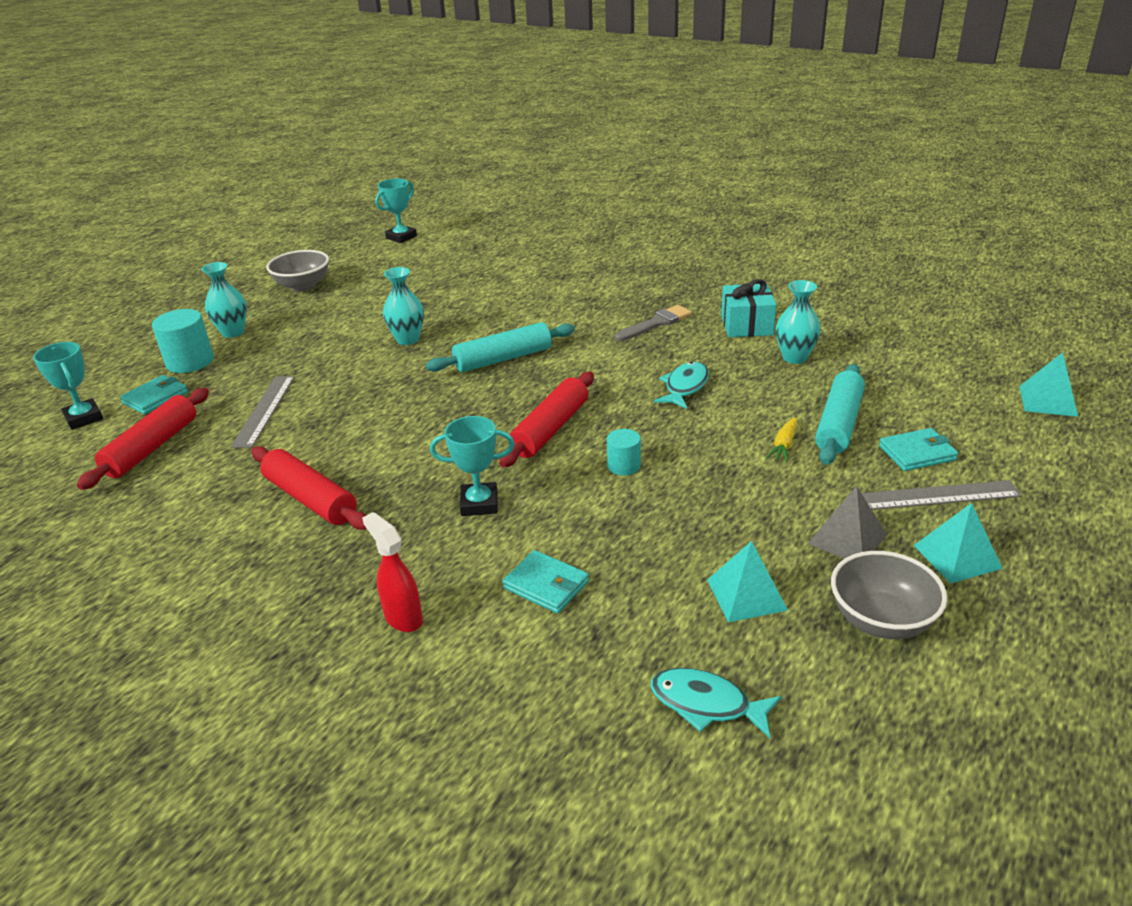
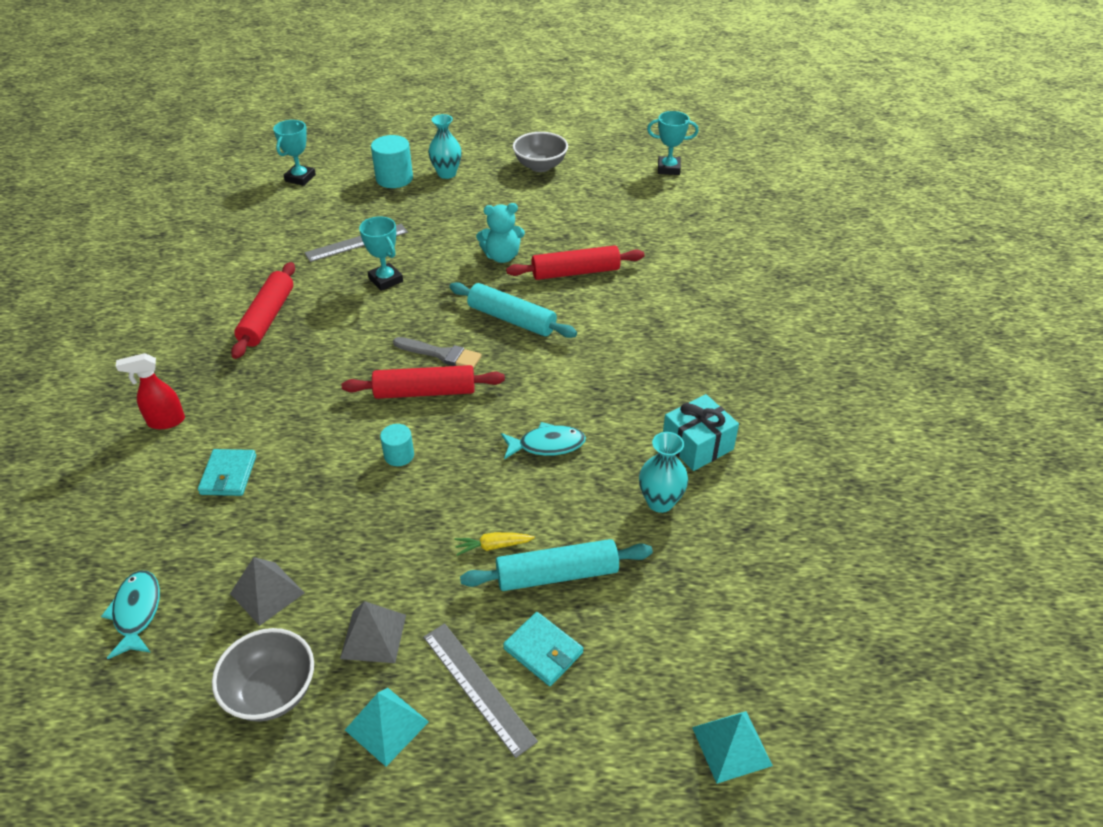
camera: 55 degrees right, 10 degrees up
(152, 448) = (285, 222): red rolling pin -> red rolling pin (575, 272)
(155, 398) = (341, 190): turquoise wallet -> none
(403, 617) = (165, 421): red spray bottle -> red spray bottle turned 120 degrees counterclockwise
(407, 339) = (502, 256): turquoise vase -> turquoise teddy bear
(479, 504) = (305, 399): turquoise trophy -> turquoise trophy (386, 280)
(656, 323) = (647, 382): grey brush -> grey brush (441, 354)
(746, 594) = (267, 593): turquoise pyramid -> grey pyramid

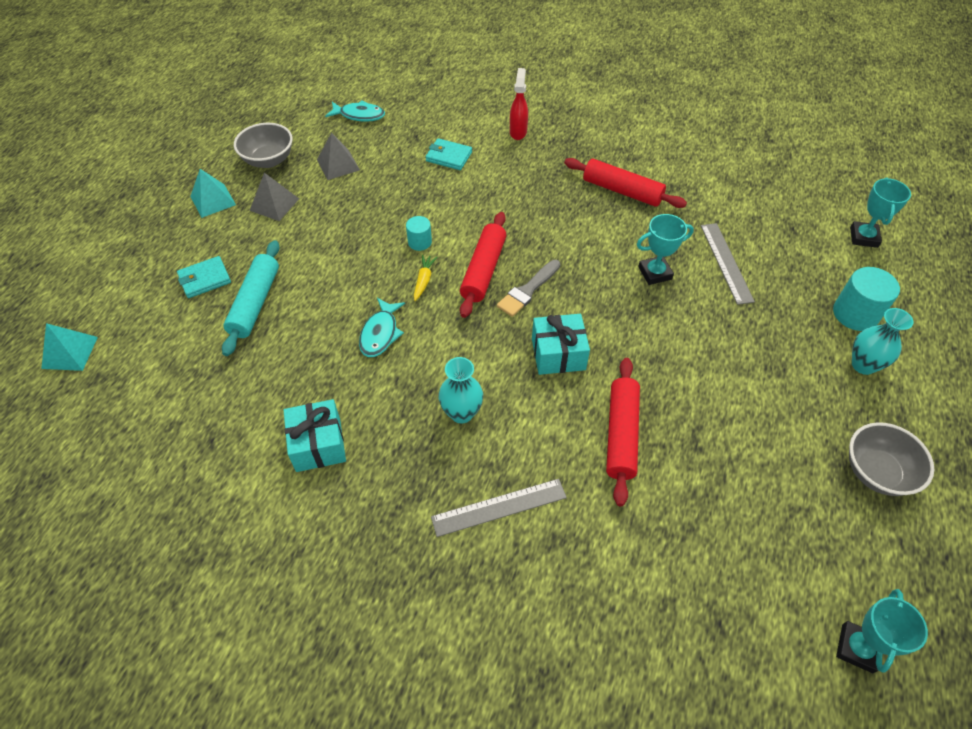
camera: 110 degrees right, 10 degrees up
(300, 178) = (863, 237): turquoise trophy -> turquoise trophy turned 60 degrees clockwise
(477, 687) = (205, 242): grey ruler -> grey ruler (499, 507)
(493, 546) = (302, 275): yellow carrot -> yellow carrot (424, 280)
(502, 256) = (670, 374): turquoise teddy bear -> none
(511, 319) = (558, 354): turquoise rolling pin -> turquoise gift
(660, 502) = (276, 390): turquoise vase -> turquoise vase (461, 413)

